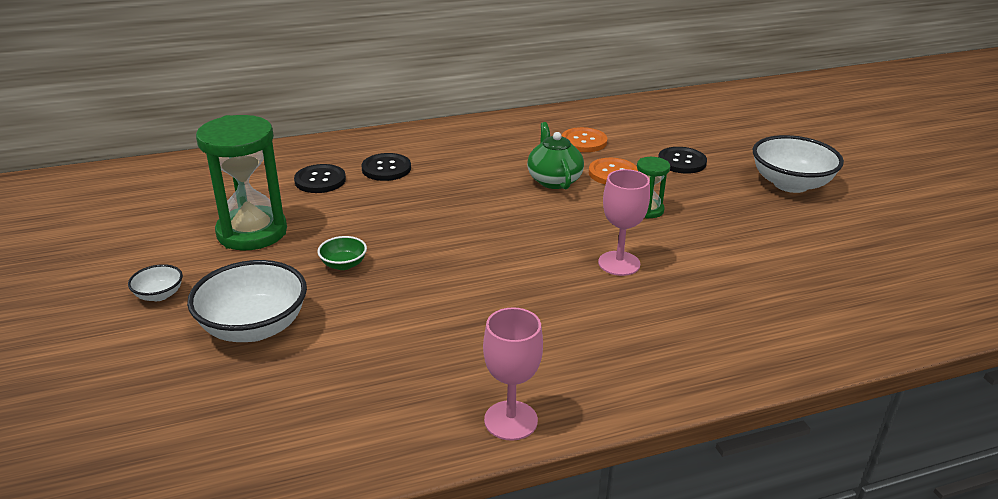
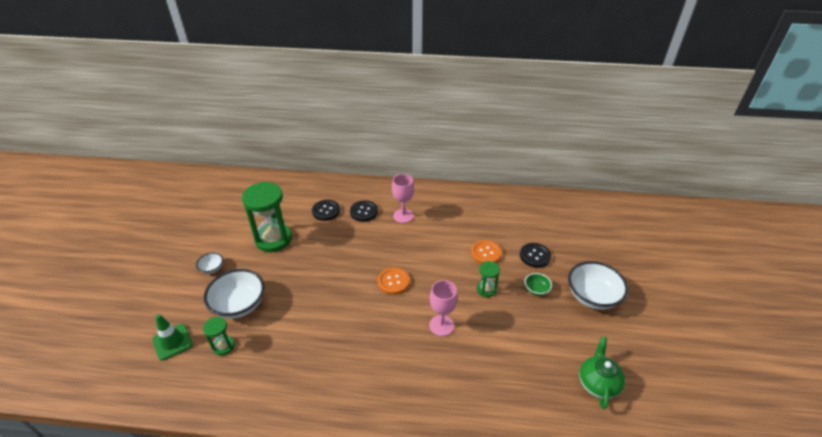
camera: 25 degrees right, 10 degrees up
(155, 412) = (172, 342): none -> green traffic cone
(267, 388) = (223, 346): none -> green hourglass
(343, 264) = (302, 276): green bowl -> green bowl (536, 289)
(511, 420) = (315, 413): pink goblet -> pink goblet (403, 216)
(554, 180) = (448, 248): green teapot -> green teapot (597, 383)
(583, 141) = (486, 221): orange button -> orange button (393, 281)

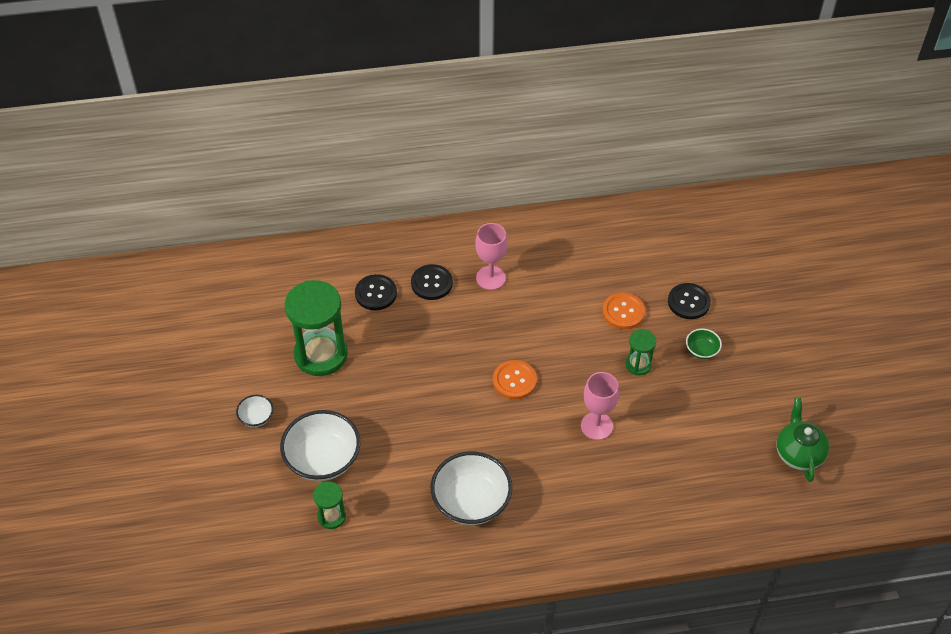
camera: 15 degrees left, 10 degrees up
(172, 342) = (261, 527): green traffic cone -> none
(592, 296) = (773, 344): white bowl -> white bowl (471, 502)

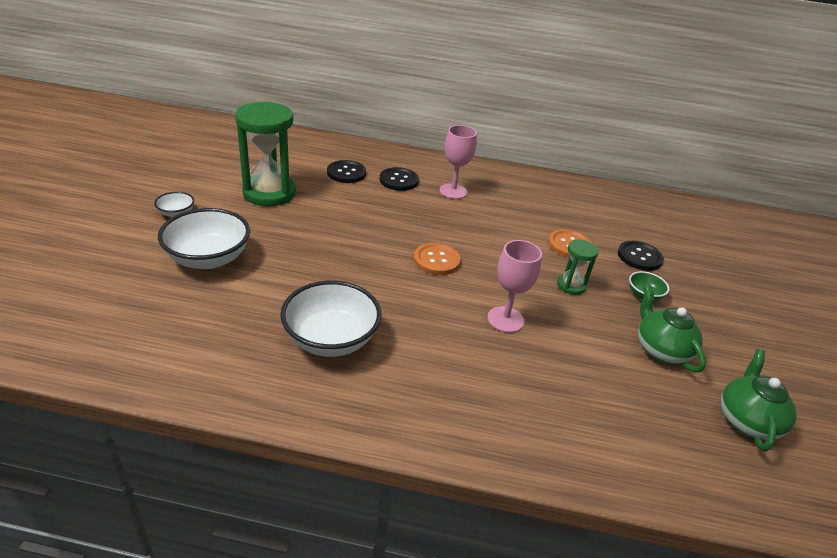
camera: 15 degrees right, 15 degrees down
(331, 516) = (176, 304): green hourglass -> none
(726, 408) = (660, 350): none -> green teapot

